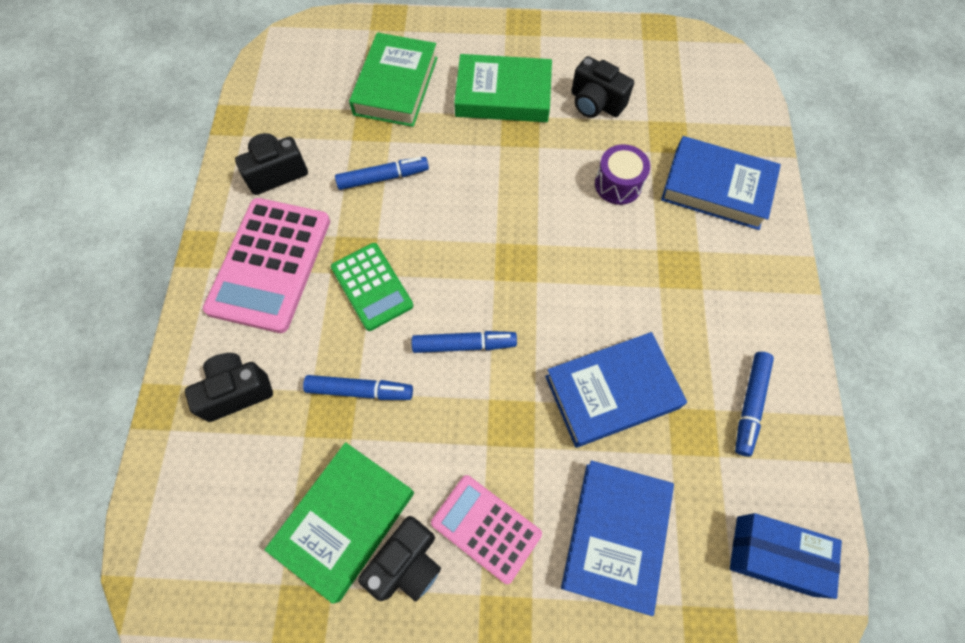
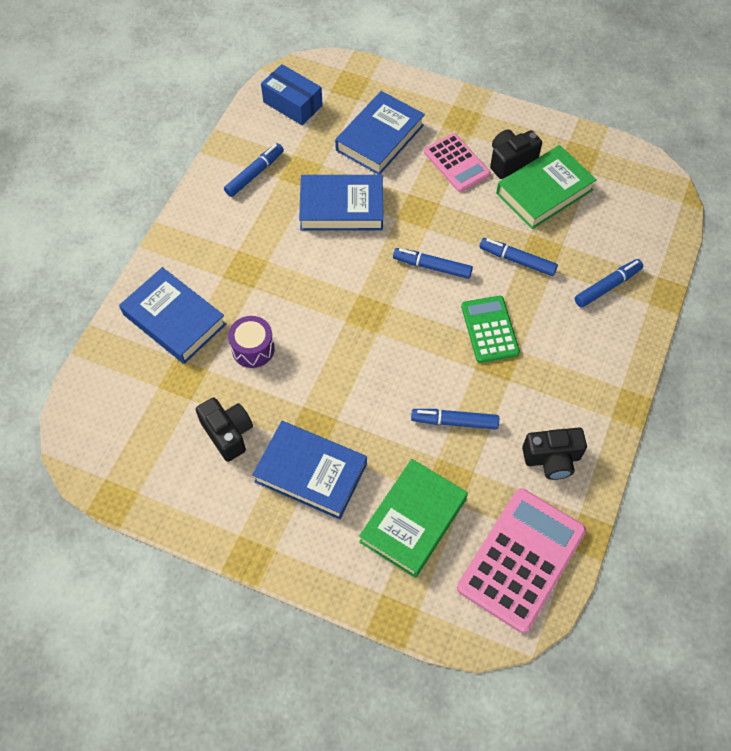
camera: 160 degrees left, 5 degrees down
(236, 391) = (607, 286): black camera -> blue marker
(270, 264) = (570, 373): pink calculator -> pink calculator (521, 559)
(503, 95) = (311, 472): green book -> blue book

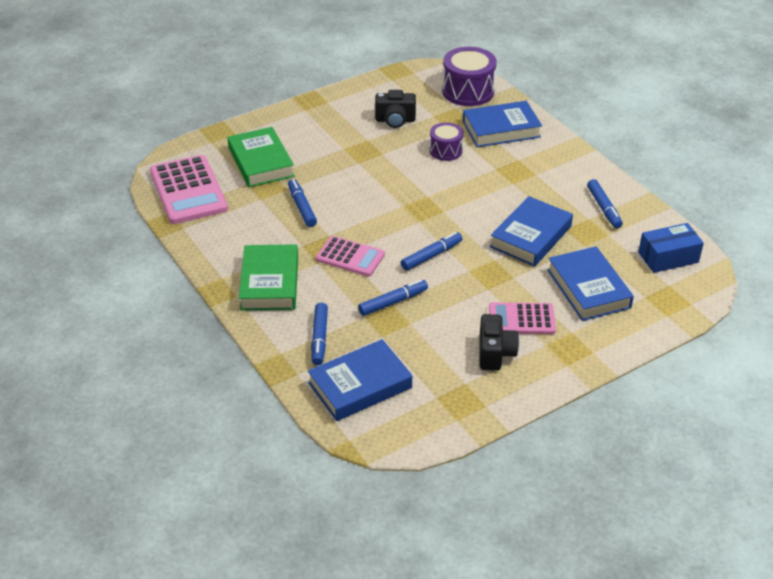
camera: 125 degrees right, 20 degrees down
(113, 393) = (468, 91): none -> purple drum
(311, 472) = (335, 139): blue book -> blue book (360, 385)
(454, 421) = (302, 207): blue marker -> blue marker turned 60 degrees counterclockwise
(489, 329) = (350, 257): green calculator -> pink calculator
(544, 191) = (444, 355): green book -> green book (270, 283)
(552, 459) = (228, 235): black camera -> none

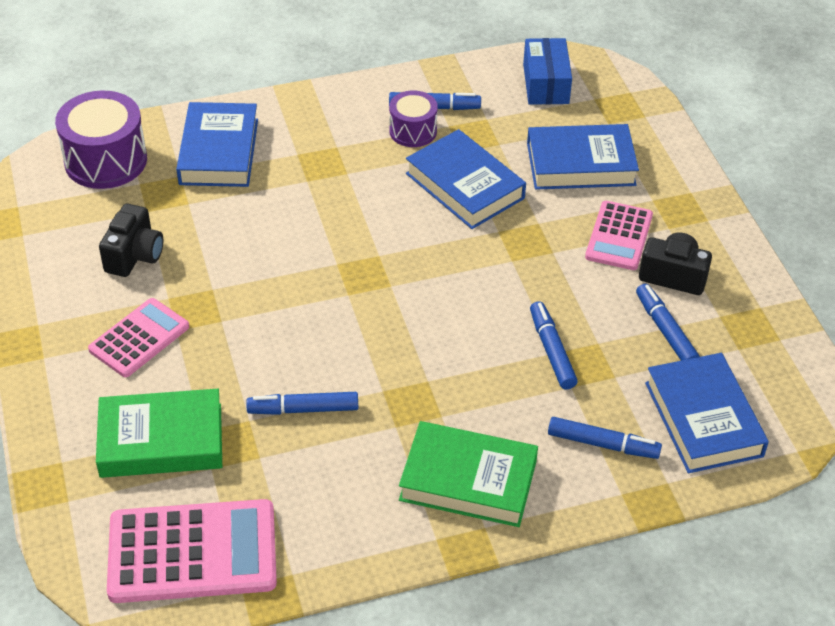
camera: 75 degrees left, 5 degrees up
(350, 257) = (441, 376): pink calculator -> pink calculator (139, 338)
(431, 255) = (469, 290): blue marker -> blue marker (665, 330)
(446, 150) = (240, 219): purple drum -> purple drum (413, 131)

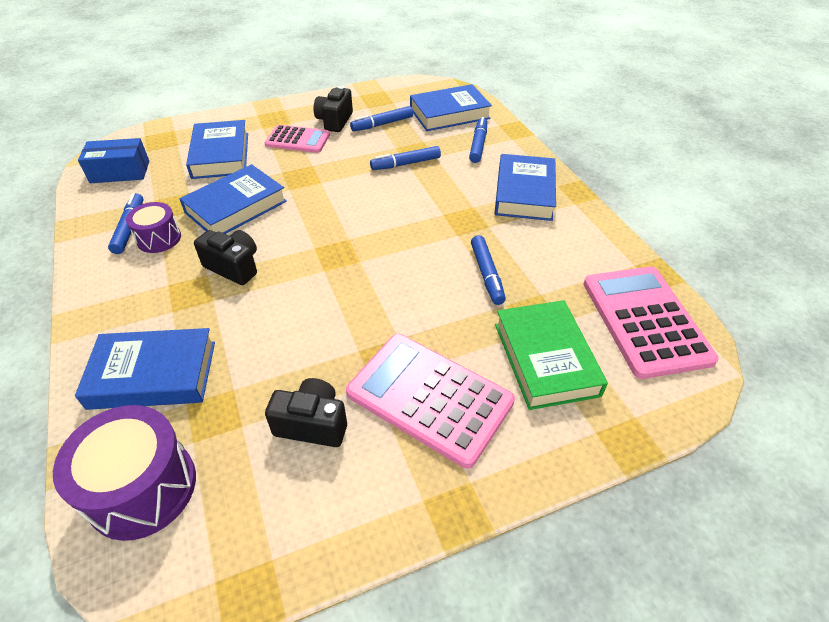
camera: 95 degrees left, 0 degrees up
(139, 338) = (429, 397): pink calculator -> pink calculator, size x1.63
(355, 192) = (234, 267): none -> black camera
(468, 480) = (524, 193): green book -> blue book

